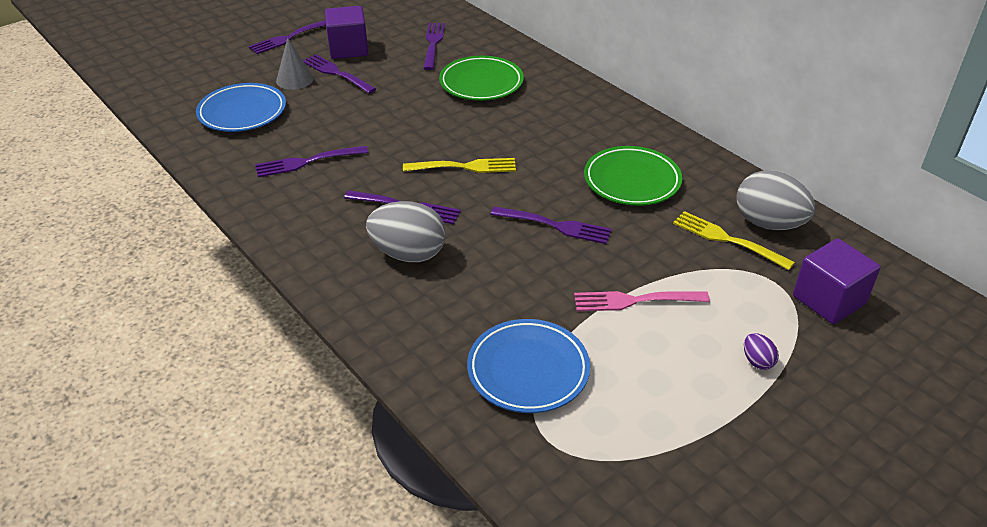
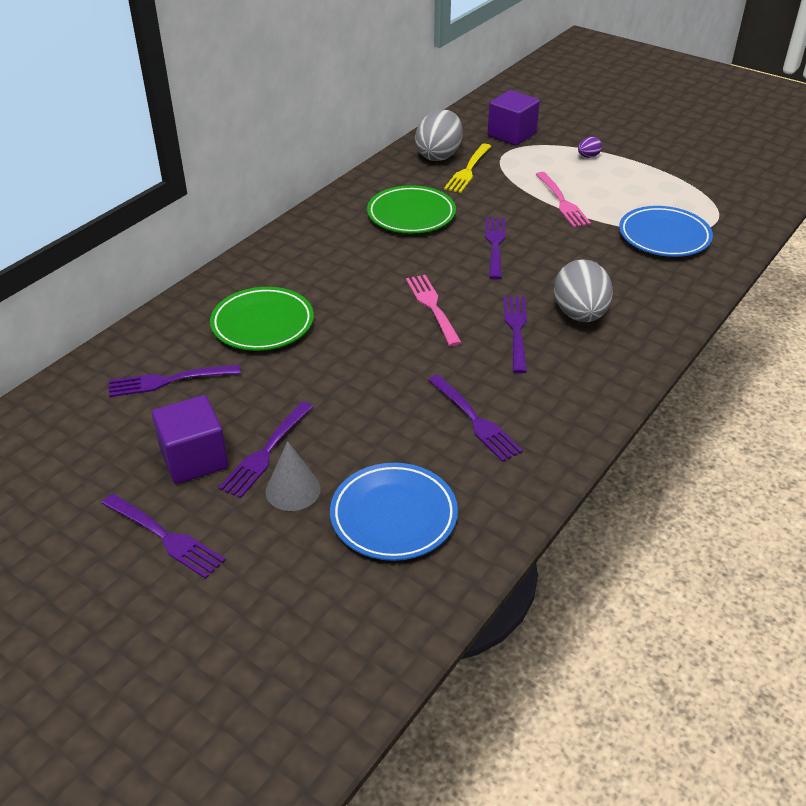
camera: 105 degrees left, 0 degrees up
(464, 167) = (433, 307): yellow fork -> pink fork

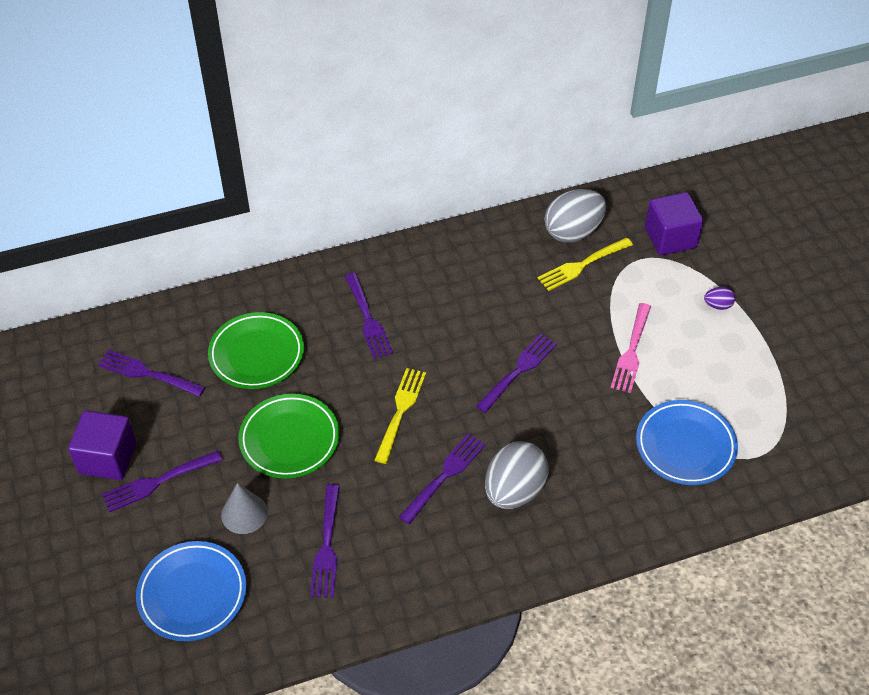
camera: 35 degrees right, 10 degrees up
(164, 537) = (39, 514): purple fork -> purple fork (367, 318)
(293, 490) = (147, 527): grey cone -> grey cone (244, 513)
(411, 215) = (479, 295): green plate -> green plate (289, 439)
(433, 307) = (400, 412): pink fork -> yellow fork

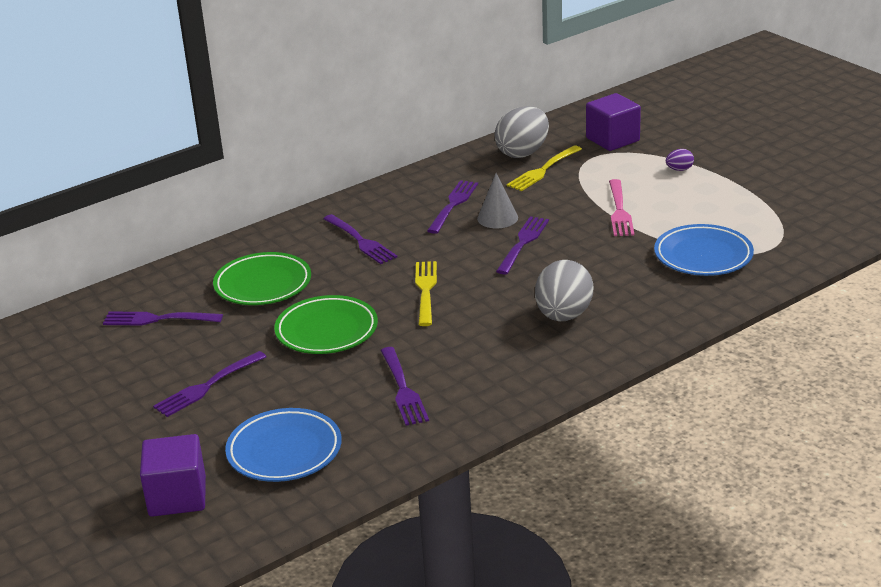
camera: 15 degrees left, 20 degrees down
(108, 458) = (146, 382): purple cube -> purple cube (177, 496)
(244, 513) = (308, 387): grey cone -> grey cone (497, 218)
(444, 476) = (492, 321): purple fork -> purple fork (453, 205)

